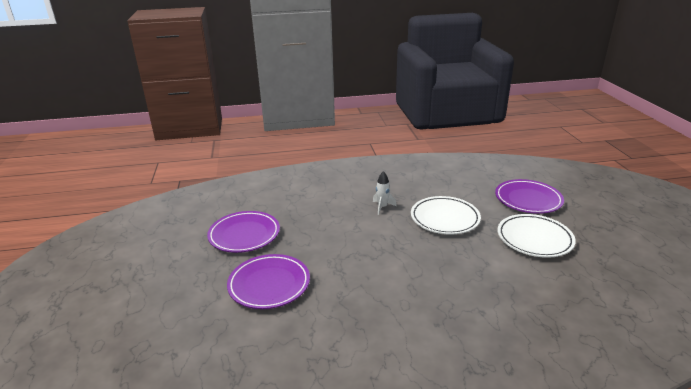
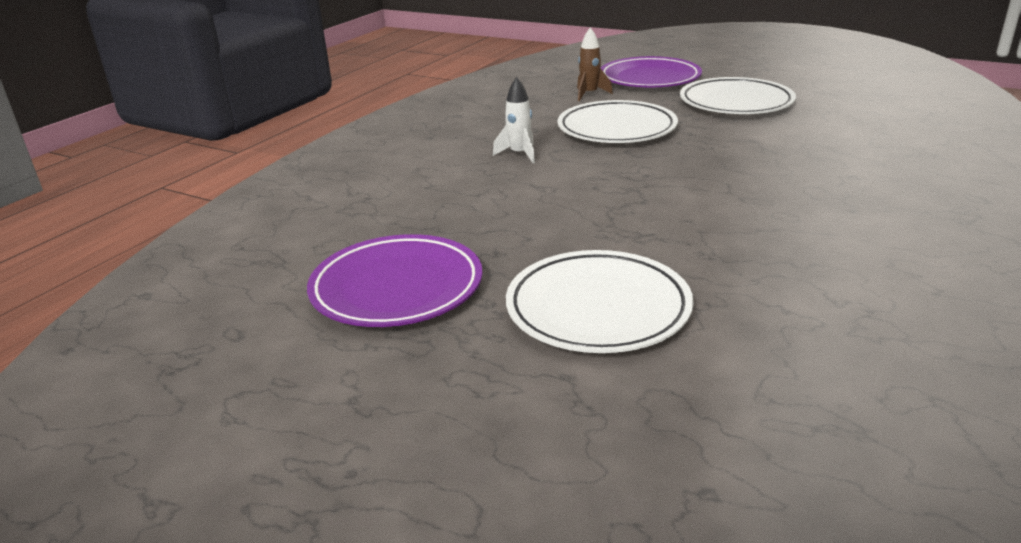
camera: 50 degrees left, 0 degrees up
(269, 284) = (598, 309): purple plate -> white plate
(478, 193) = (589, 94): none -> brown rocket

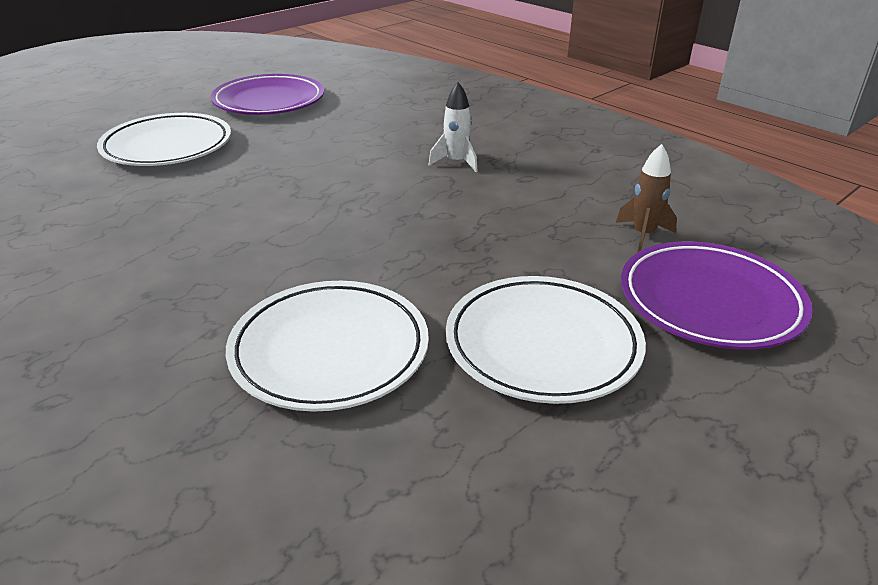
camera: 105 degrees right, 5 degrees up
(616, 129) = (491, 223): white plate -> white plate (330, 351)

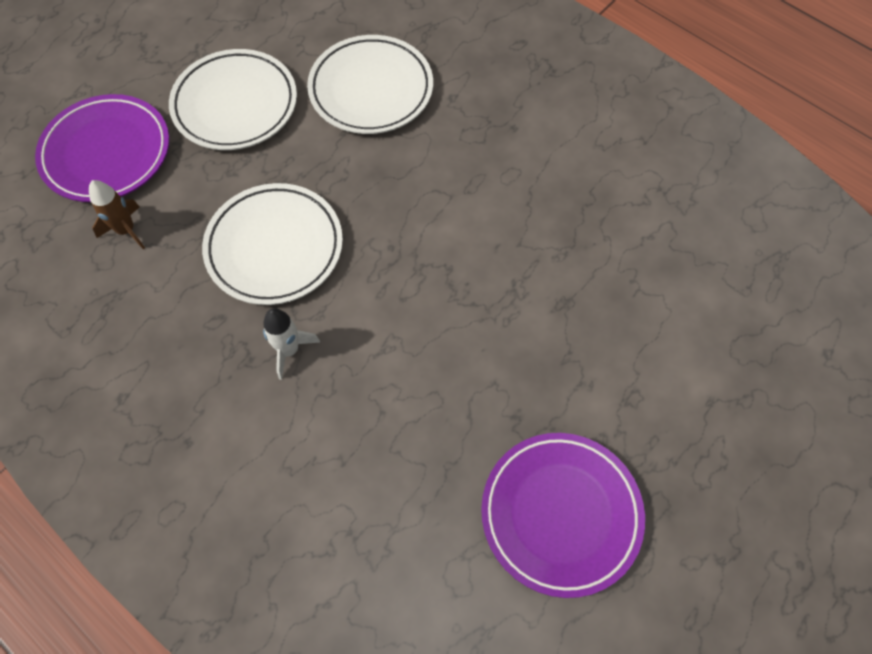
camera: 175 degrees right, 30 degrees up
(167, 147) = (626, 357): white plate -> white plate (274, 247)

